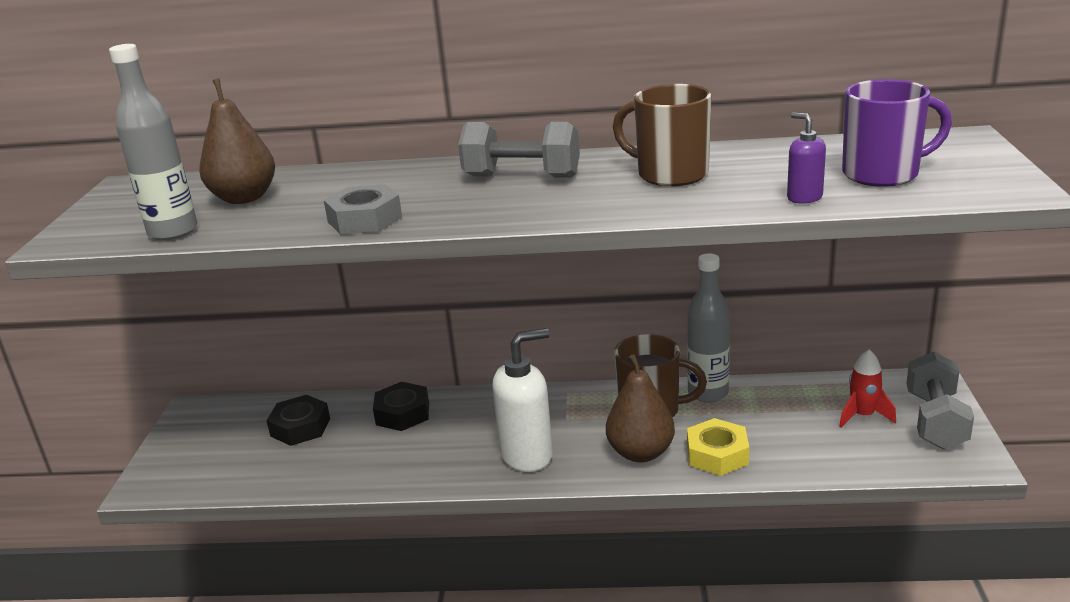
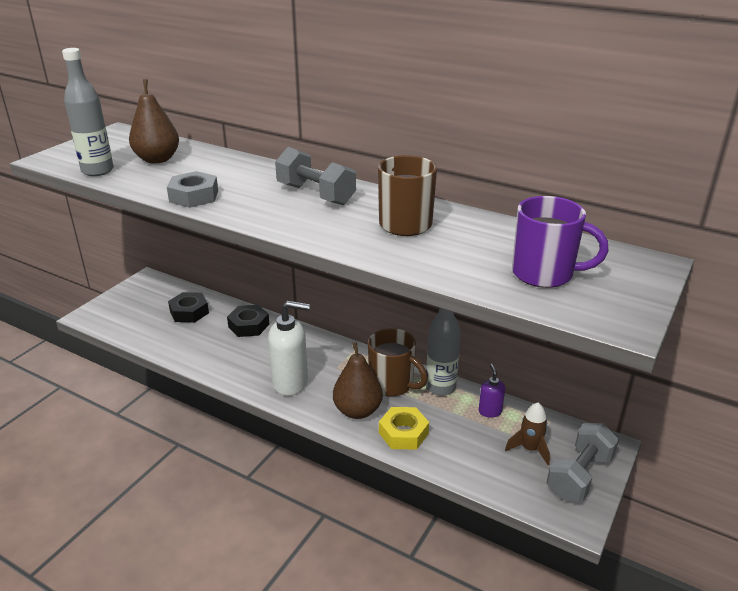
camera: 25 degrees right, 5 degrees up
(804, 197) = (462, 274): purple soap dispenser -> purple soap dispenser (490, 411)
(862, 416) = (529, 449): red rocket -> brown rocket

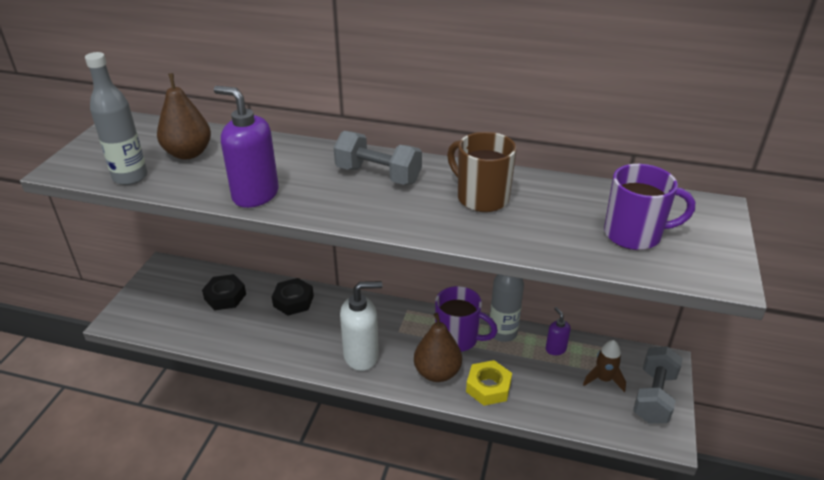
camera: 15 degrees left, 5 degrees up
(194, 196) = (255, 195): grey nut -> purple soap dispenser
(392, 384) = (458, 338): brown mug -> purple mug

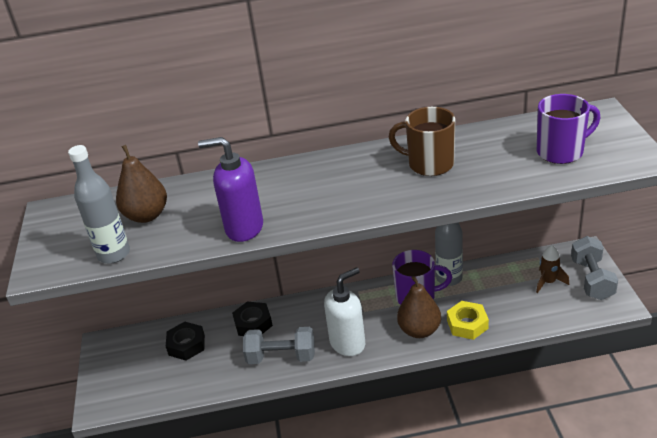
camera: 20 degrees left, 0 degrees up
(378, 175) = (332, 175): grey dumbbell -> grey dumbbell (281, 357)
(555, 349) = (498, 274): purple soap dispenser -> none

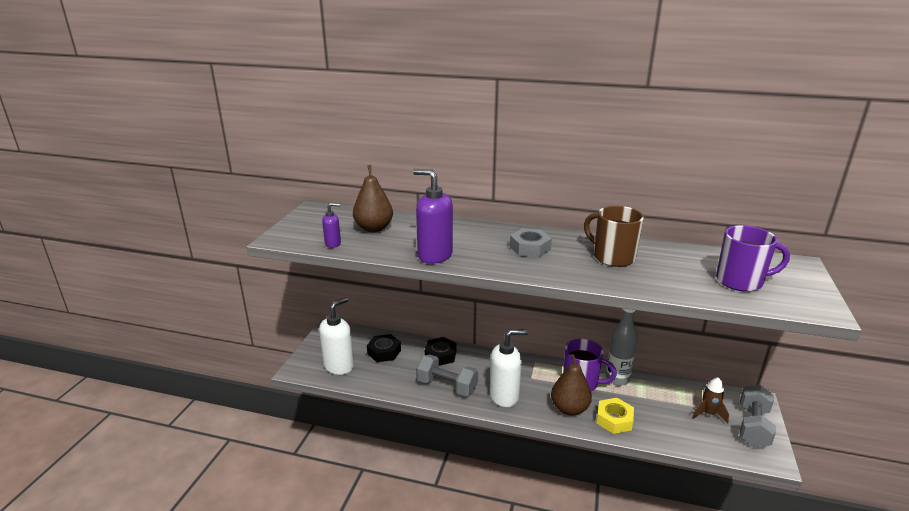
camera: 20 degrees right, 10 degrees down
(114, 254) = (333, 244): grey bottle -> purple soap dispenser
(144, 383) = (339, 366): none -> white soap dispenser
(339, 181) = (530, 248): none -> grey nut

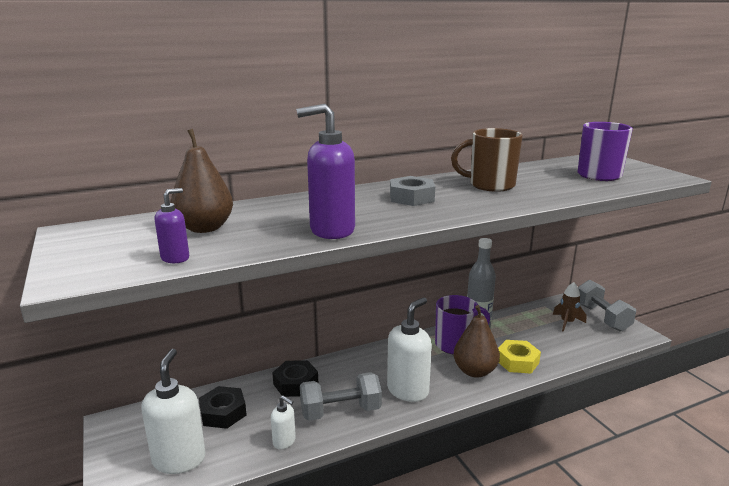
camera: 40 degrees left, 5 degrees down
(397, 386) = (284, 441): none -> white soap dispenser

